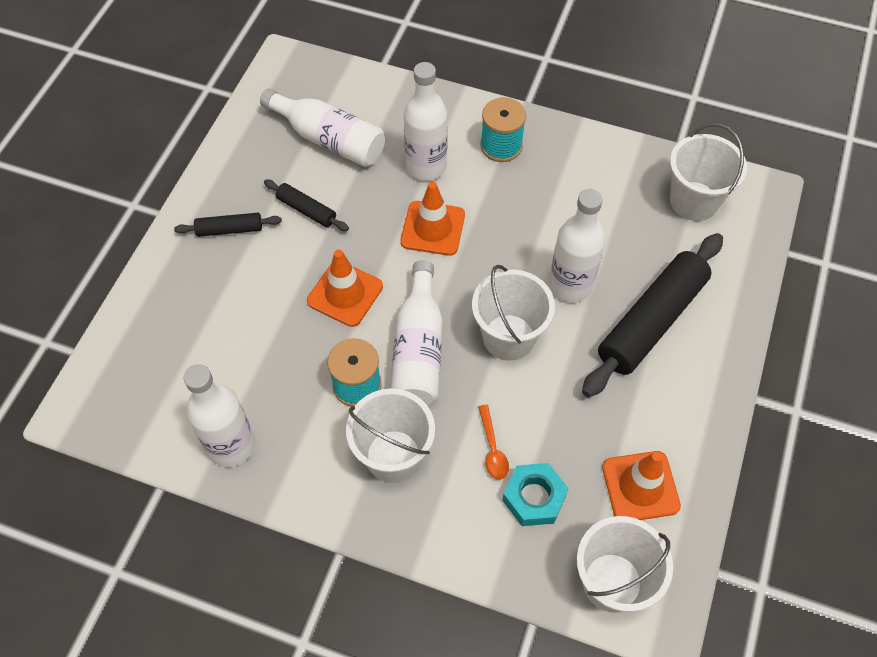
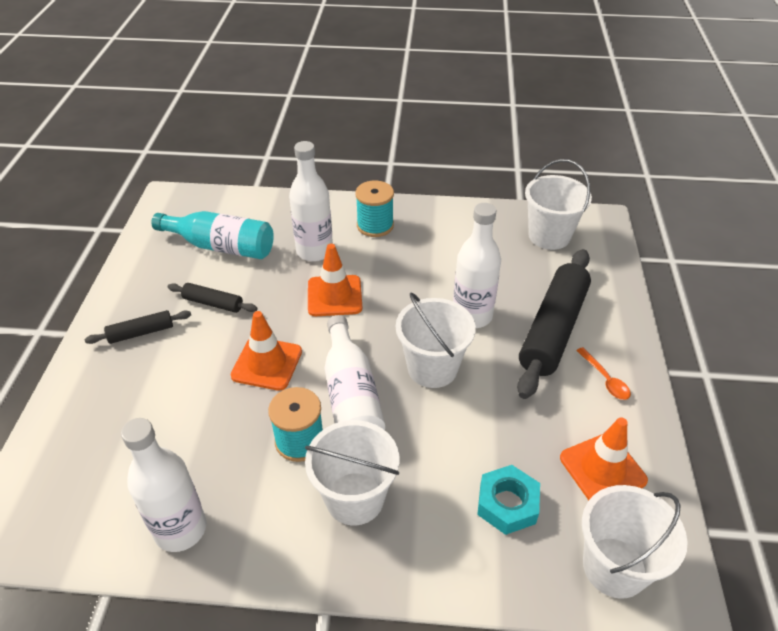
camera: 15 degrees left, 15 degrees down
(329, 139) = (221, 246): white bottle -> turquoise bottle
(492, 449) = (451, 468): orange spoon -> orange spoon (605, 379)

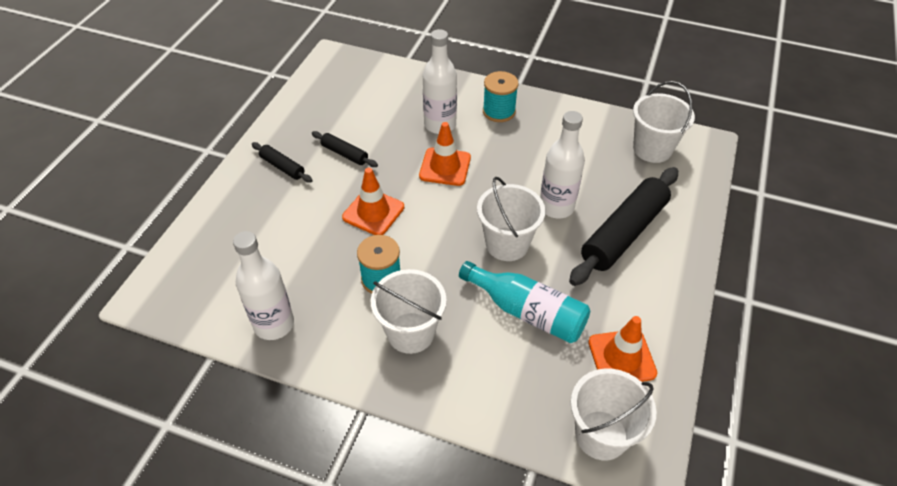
camera: 15 degrees right, 5 degrees up
(141, 332) = (282, 167): black rolling pin -> black rolling pin turned 45 degrees clockwise
(221, 246) = (364, 107): turquoise bottle -> turquoise bottle (527, 312)
(351, 396) = (433, 252): white bottle -> none
(507, 504) = (531, 366): turquoise nut -> none
(605, 379) = (653, 285): orange spoon -> none

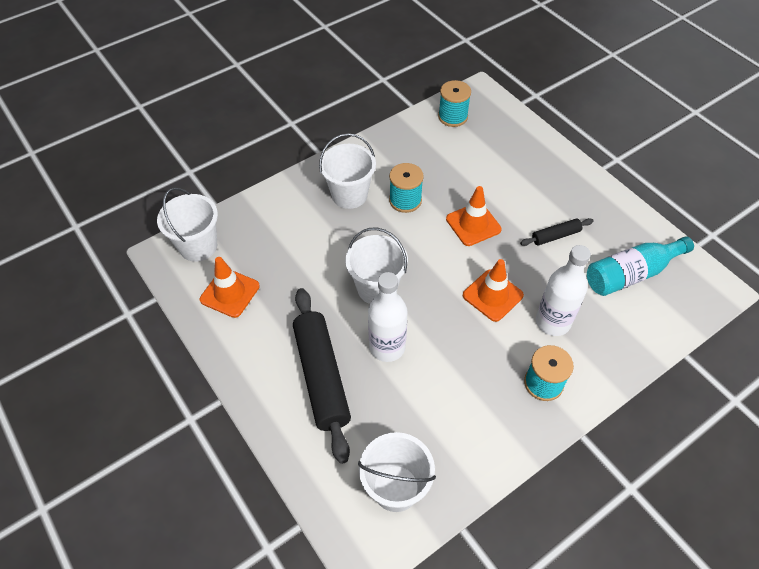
camera: 125 degrees right, 5 degrees up
(213, 302) = (452, 117): none -> turquoise spool
(274, 324) = (412, 136): white bottle -> none
(282, 167) = (564, 192): black rolling pin -> none
(527, 312) = (310, 263): turquoise bottle -> turquoise bottle (631, 274)

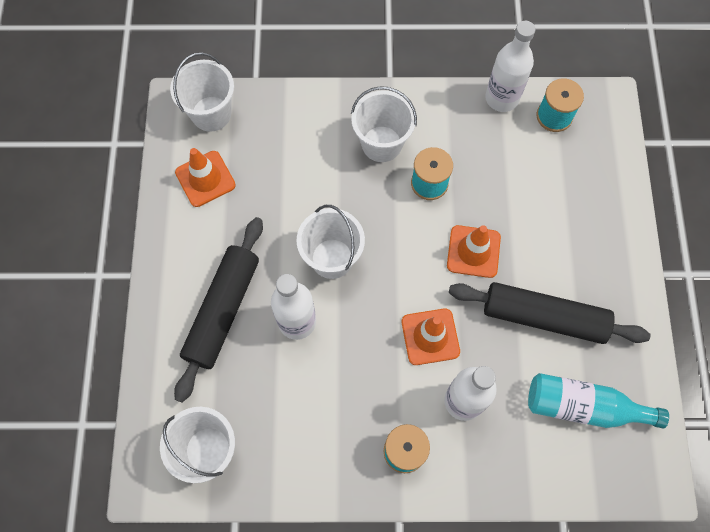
camera: 35 degrees right, 15 degrees up
(409, 124) = (502, 98): none -> white bottle
(555, 236) = (544, 317): black rolling pin -> black rolling pin, size x2.09

